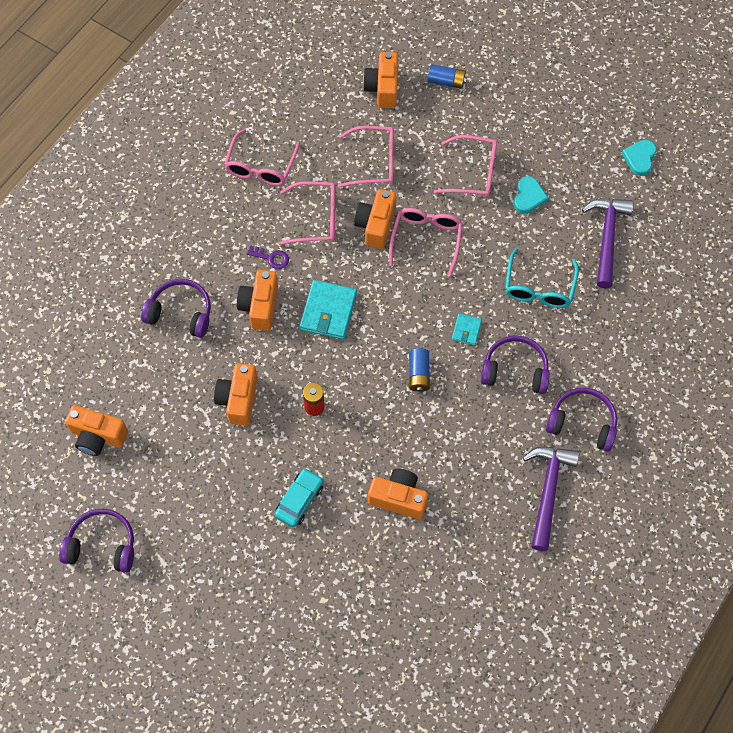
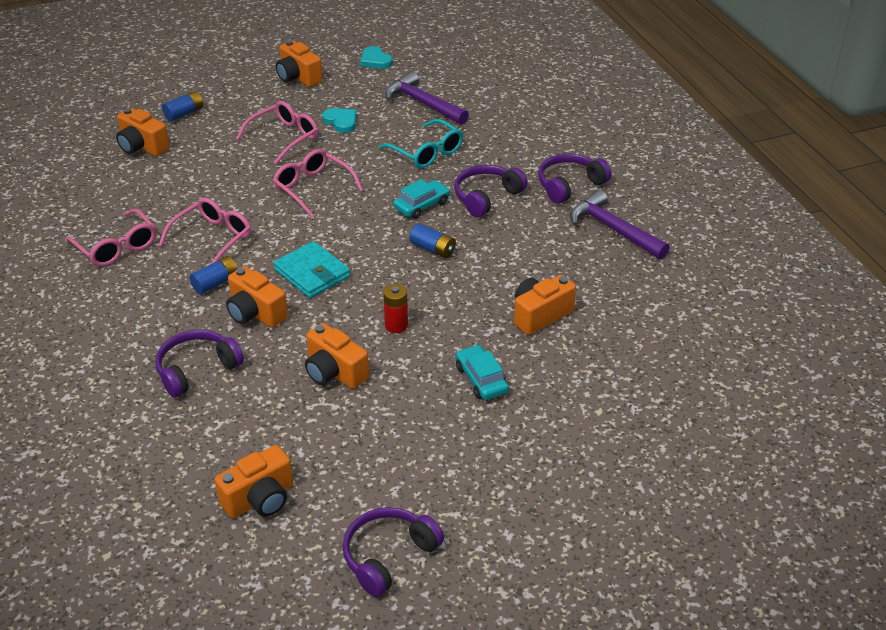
camera: 55 degrees left, 25 degrees down
(271, 258) = (216, 283): purple key -> blue battery
(374, 162) = (204, 182): pink glasses -> none
(376, 225) = (264, 208): orange camera -> orange camera (298, 77)
(466, 330) = (421, 205): turquoise wallet -> turquoise car

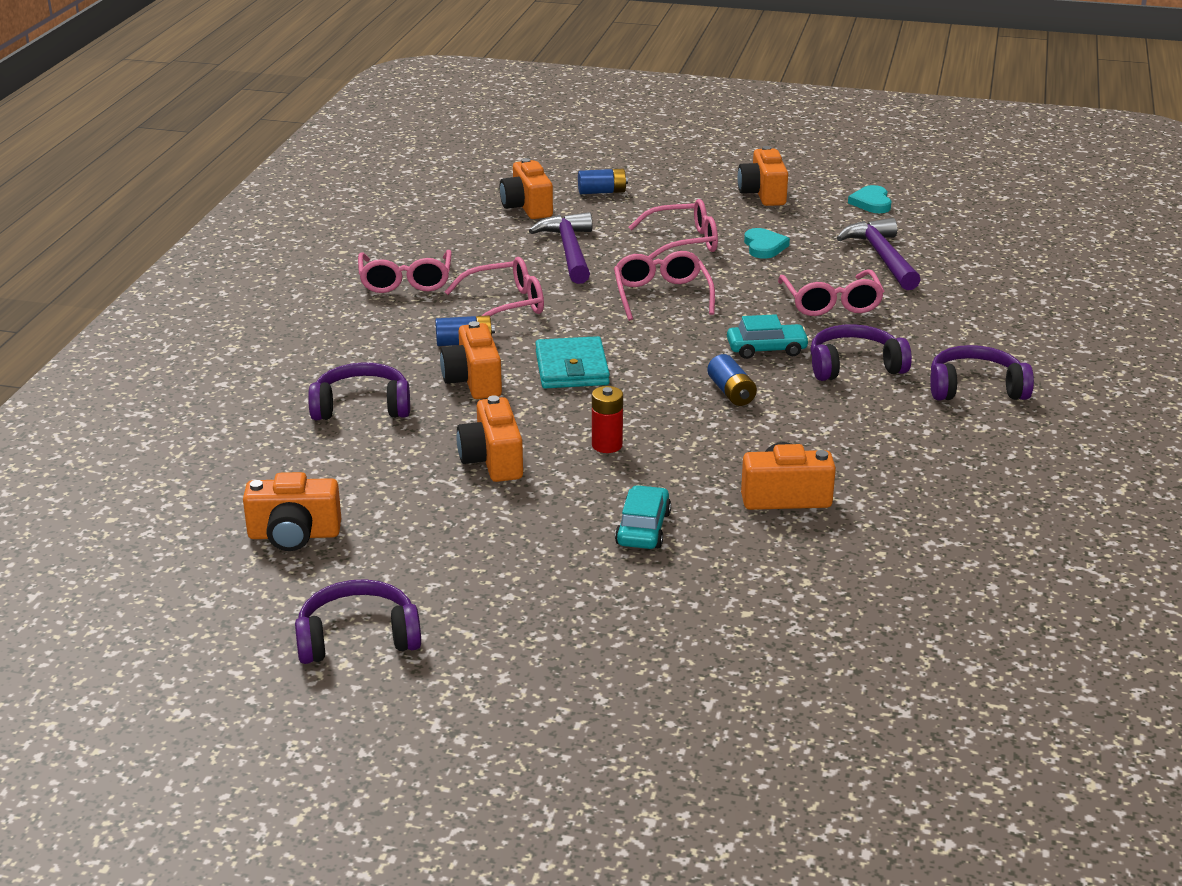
camera: 35 degrees right, 10 degrees down
(427, 152) = (831, 303): turquoise glasses -> pink glasses
(613, 229) = (981, 449): purple hammer -> purple hammer (569, 251)

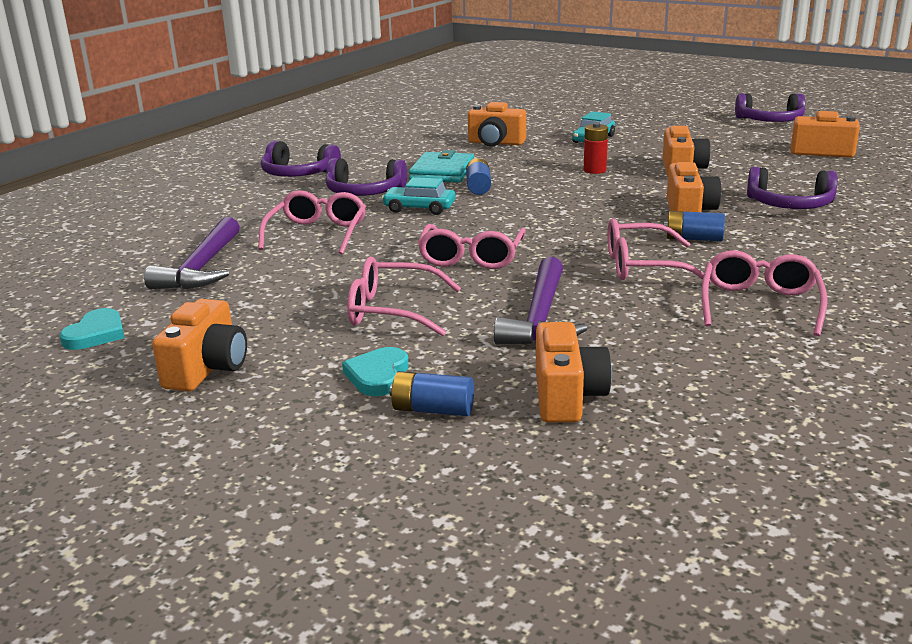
camera: 160 degrees left, 5 degrees down
(571, 368) = (598, 212): turquoise wallet -> turquoise wallet (442, 172)
(764, 247) = (306, 294): turquoise heart -> turquoise heart (378, 375)

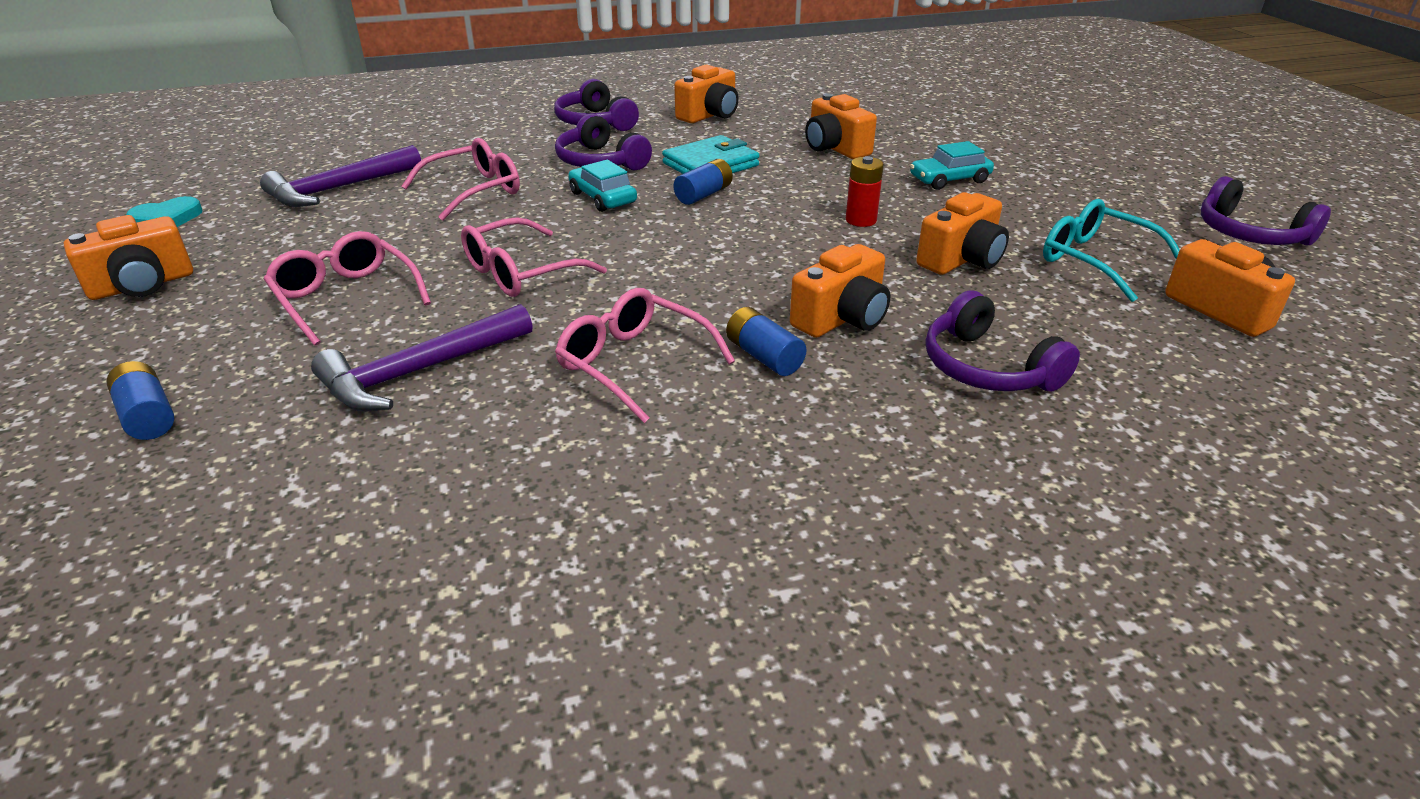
camera: 40 degrees right, 10 degrees up
(378, 375) = (198, 357): turquoise heart -> none
(567, 396) = (242, 472): orange camera -> orange camera (709, 115)
(737, 151) = (1096, 261): none -> turquoise glasses
(759, 304) = (631, 483): pink glasses -> none

